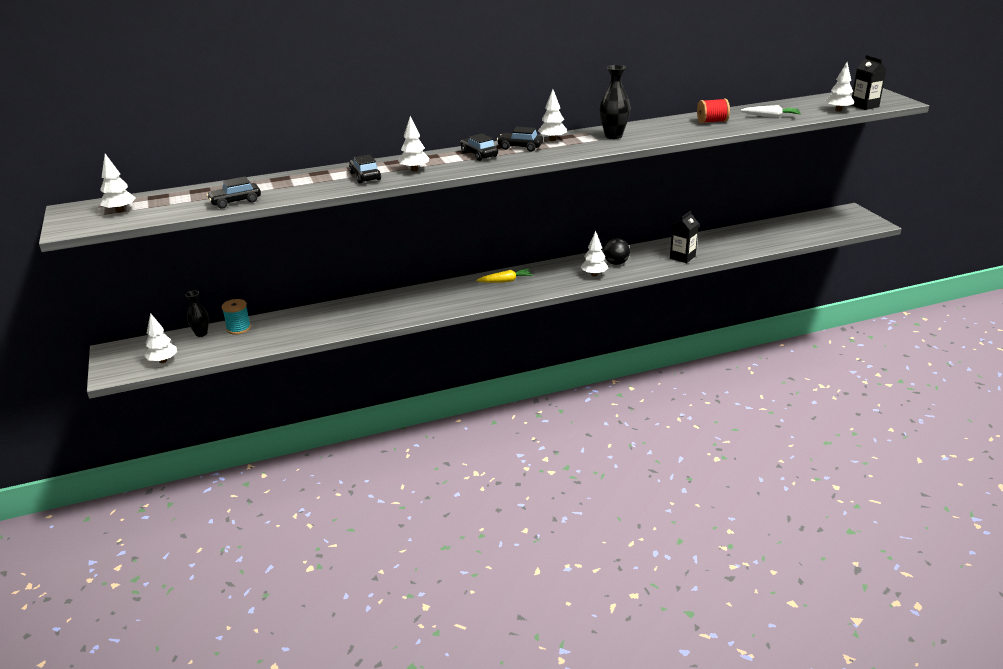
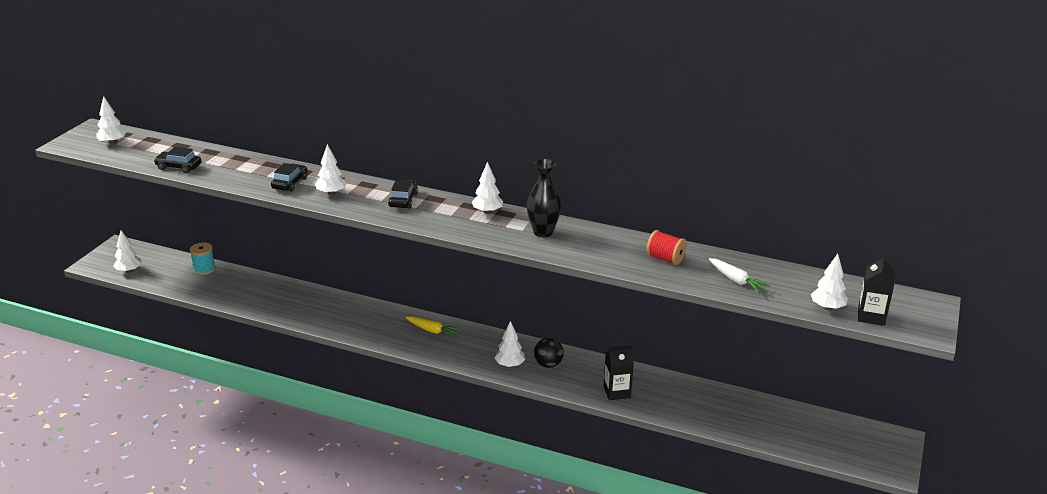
camera: 40 degrees right, 0 degrees up
(201, 333) = (179, 261): black vase -> none
(520, 147) = (447, 207): black car -> none

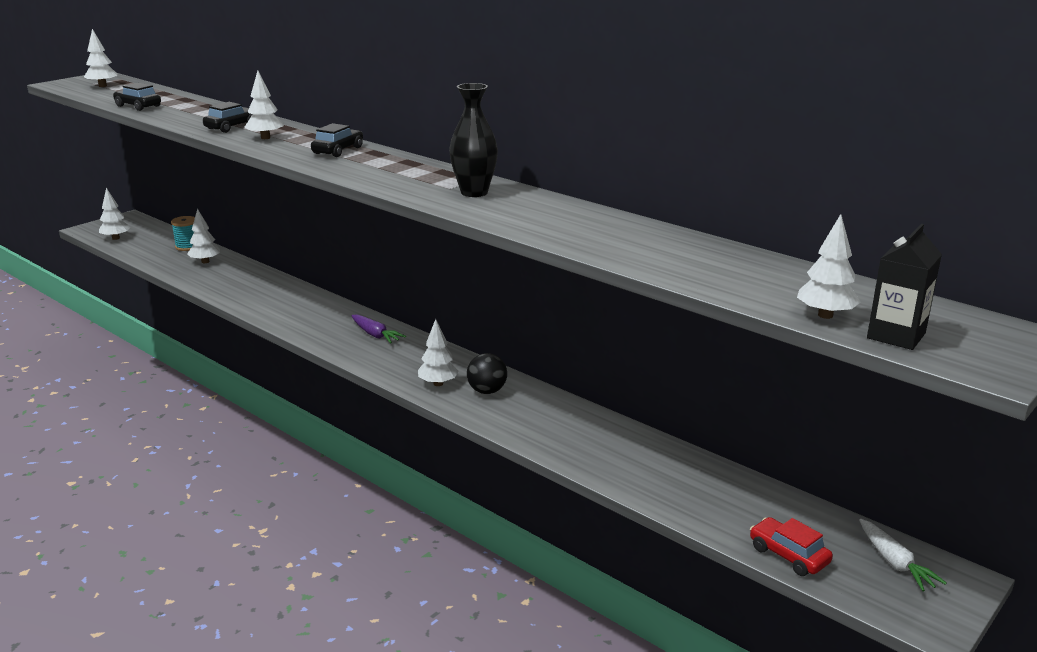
camera: 20 degrees right, 5 degrees down
(432, 330) = (375, 335): yellow carrot -> purple carrot
(487, 212) = (425, 169): white tree -> white tree (205, 261)
(617, 392) = (554, 437): black carton -> none
(665, 259) = (615, 234): red spool -> none
(736, 280) = (700, 268): white carrot -> white carrot (895, 562)
(801, 445) = (788, 555): none -> red car

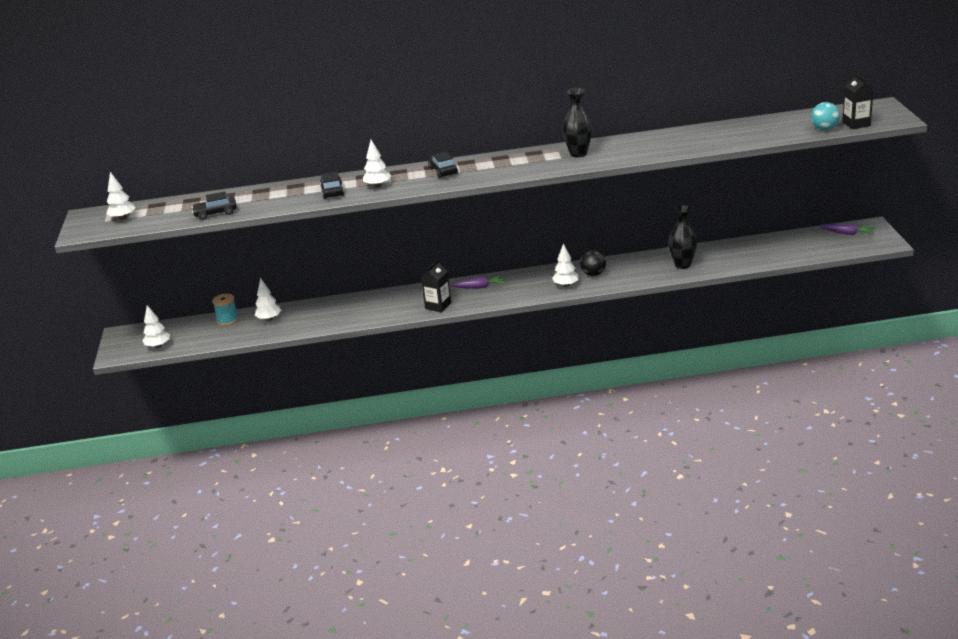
camera: 45 degrees left, 5 degrees up
(309, 328) = (438, 306): none -> black carton
(590, 446) = (682, 265): none -> black vase
(788, 555) = (817, 252): red car -> none
(825, 315) = (824, 129): white tree -> turquoise ball
(895, 562) = (847, 233): white carrot -> purple carrot

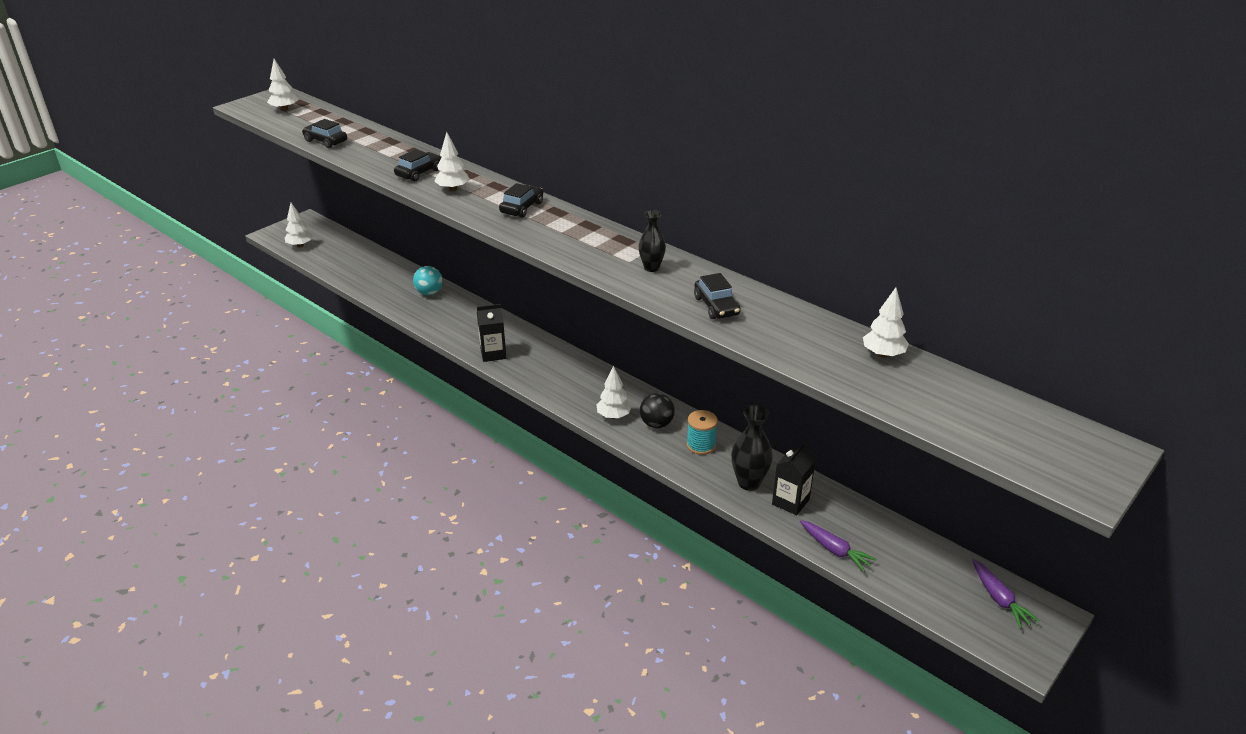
camera: 45 degrees right, 5 degrees up
(228, 320) = (368, 256): turquoise spool -> turquoise spool (701, 445)
(269, 319) = (387, 274): white tree -> white tree (883, 354)
(479, 287) = (553, 361): purple carrot -> purple carrot (835, 550)
(578, 154) = (651, 268): black vase -> black vase, size x0.65
(645, 149) = (716, 306): none -> black car
(824, 129) = (957, 426): turquoise ball -> turquoise ball (429, 293)
(856, 124) = (1013, 450): black carton -> black carton (790, 502)

